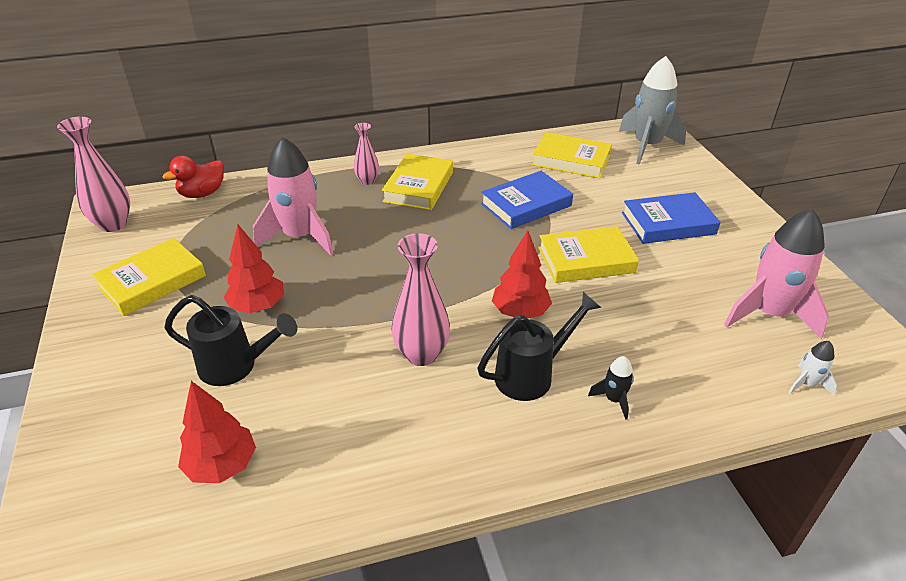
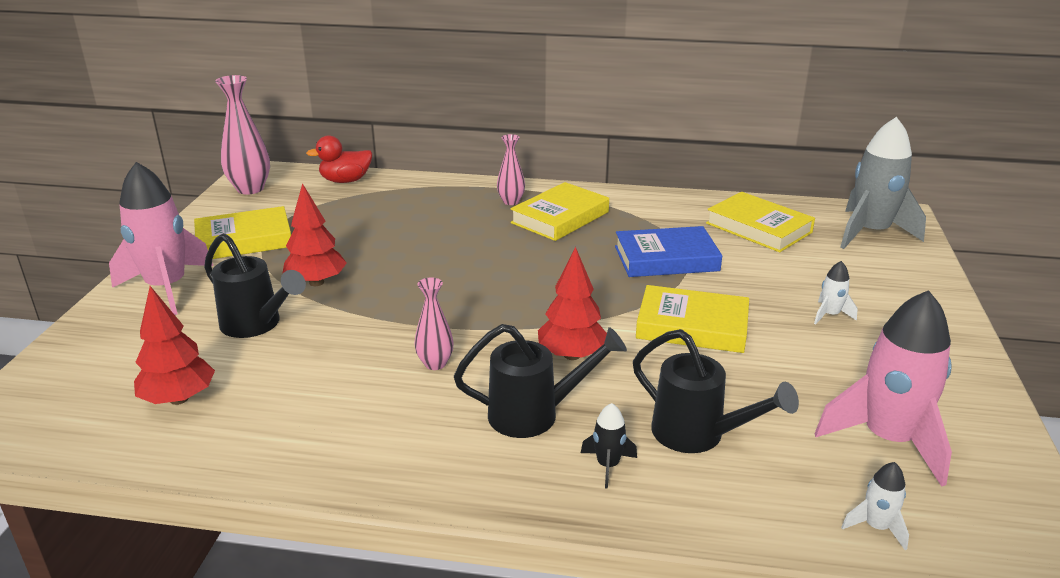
camera: 25 degrees right, 10 degrees down
(300, 237) = (404, 235): pink rocket -> pink rocket (167, 288)
(421, 354) = (435, 363): pink vase -> pink vase, size x0.59
(654, 352) = (697, 435): none -> black watering can
(668, 223) = (830, 315): blue book -> white rocket

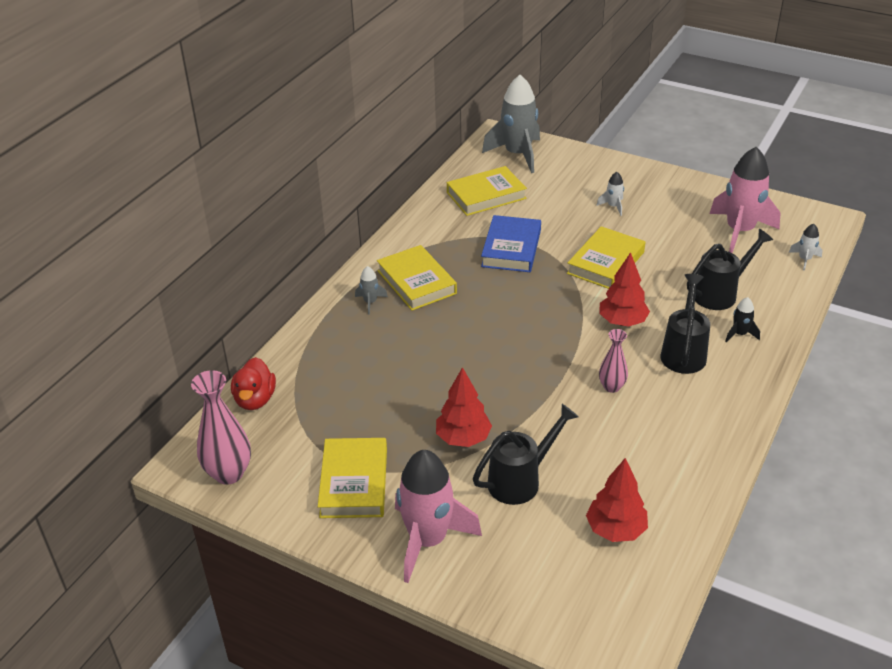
camera: 70 degrees left, 10 degrees up
(511, 201) = (370, 302): pink vase -> grey rocket

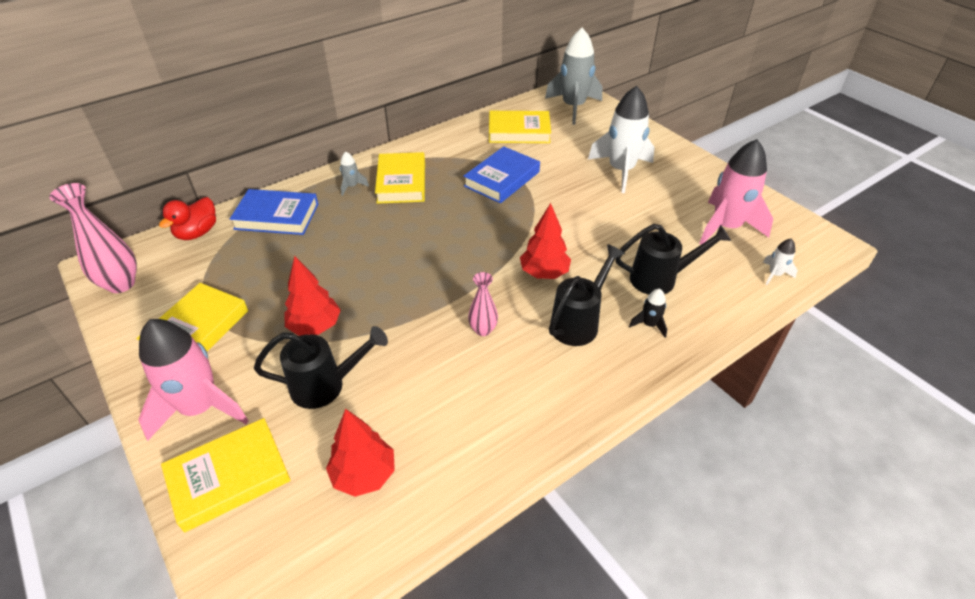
camera: 25 degrees right, 5 degrees up
(322, 356) = (277, 216): none -> blue book
(606, 263) = (573, 216): yellow book -> yellow book (229, 477)
(613, 206) = (621, 170): white rocket -> white rocket, size x2.29

